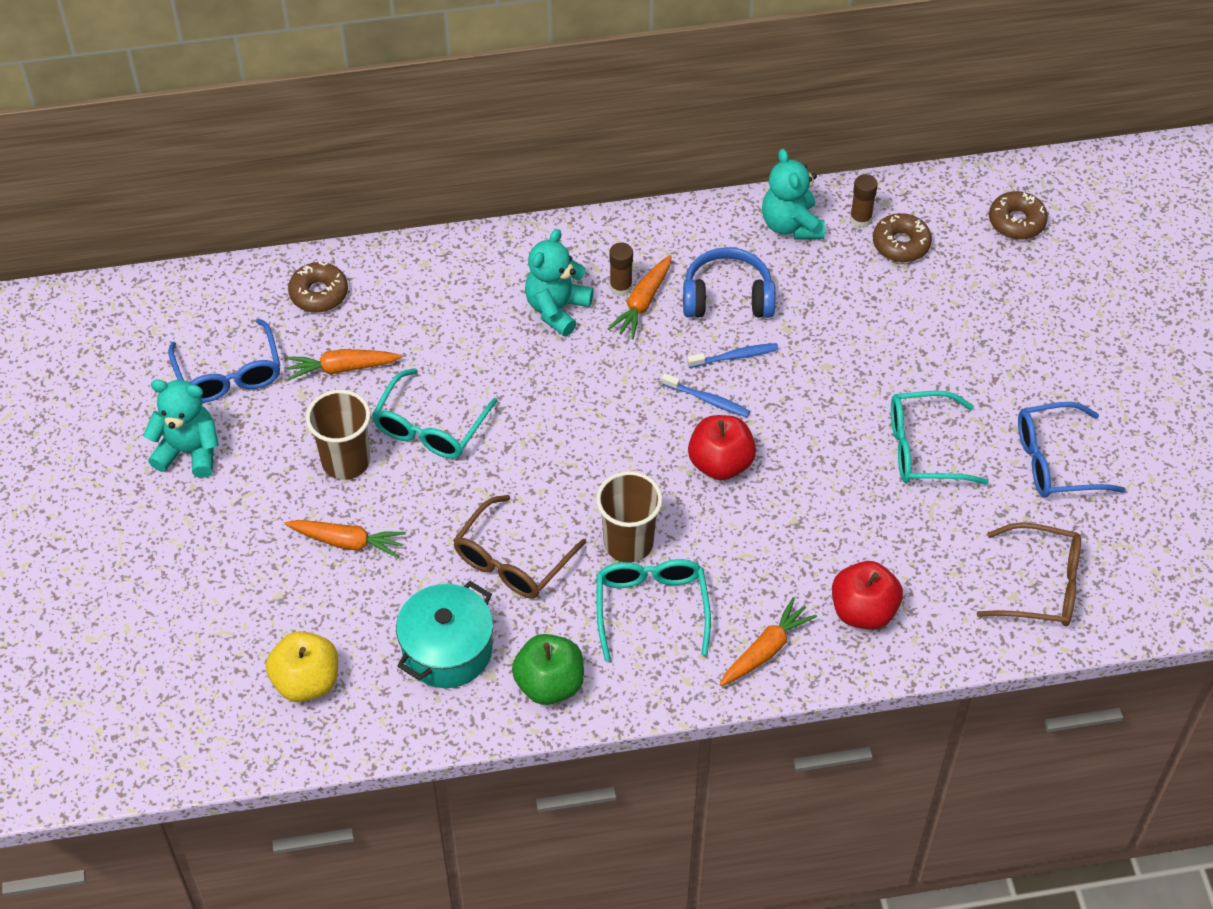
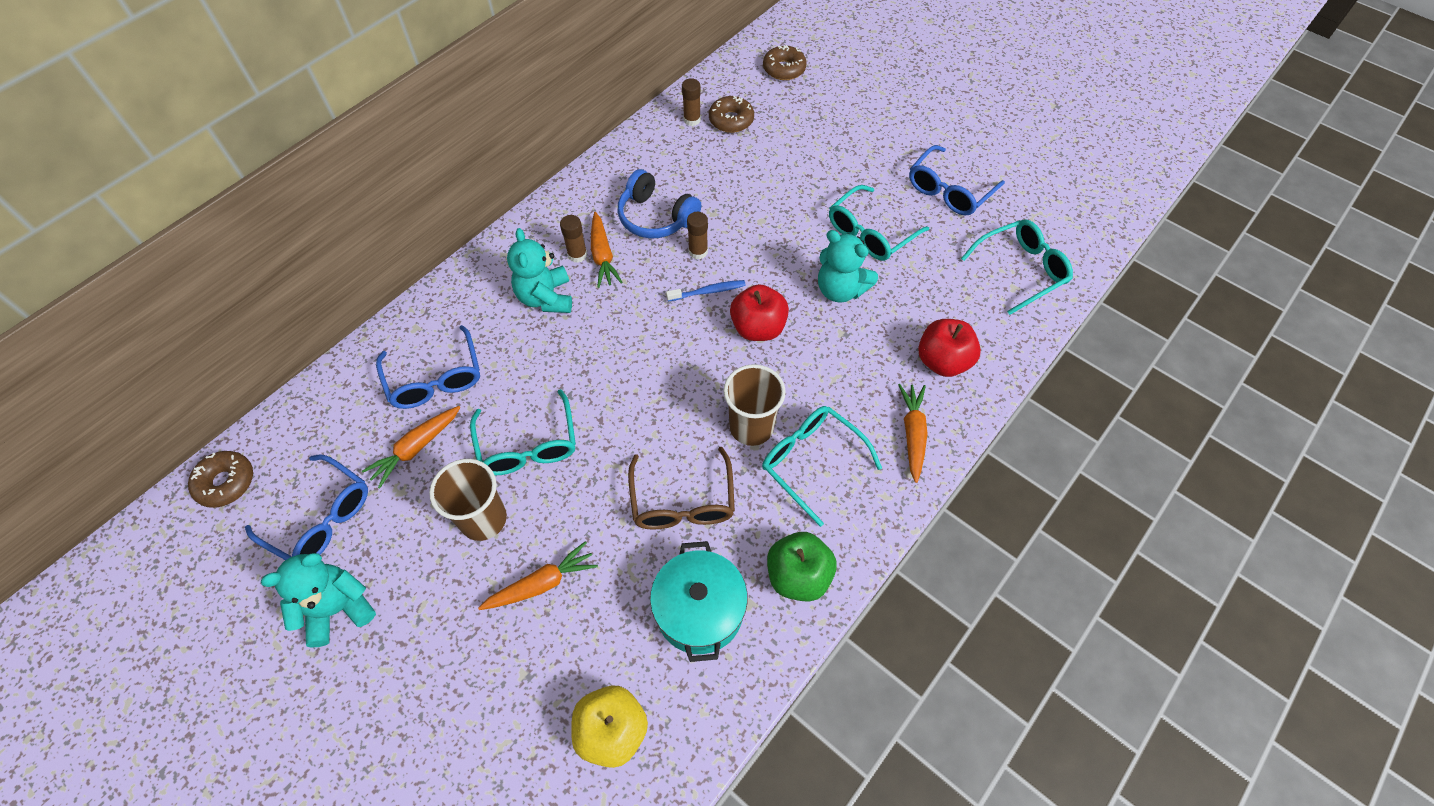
camera: 40 degrees left, 5 degrees up
(319, 293) = (346, 403): brown donut -> brown donut (226, 482)
(404, 320) = (435, 379): none -> blue glasses
(727, 297) = (656, 217): blue headphones -> blue headphones turned 105 degrees counterclockwise
(735, 356) = (698, 252): blue toothbrush -> brown glue stick
(791, 225) = (652, 148): turquoise teddy bear -> turquoise teddy bear (840, 289)
(1041, 586) = (1021, 270): brown glasses -> turquoise glasses

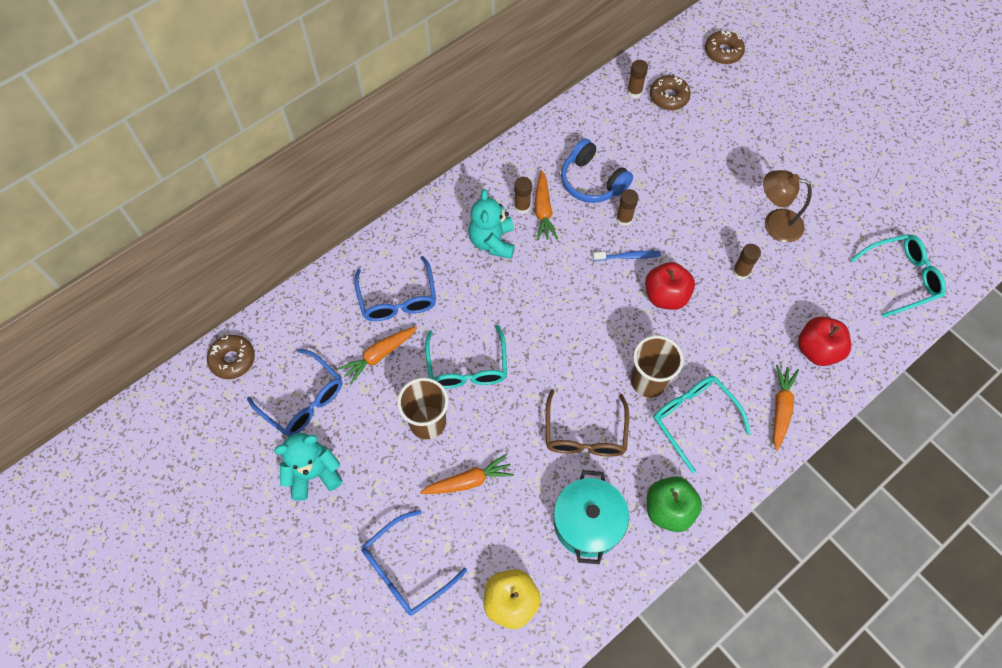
camera: 10 degrees right, 5 degrees up
(840, 289) = (740, 272): turquoise teddy bear -> brown glue stick
(870, 233) = (775, 223): turquoise glasses -> brown lamp
(949, 191) = (852, 193): blue glasses -> blue glasses (405, 570)

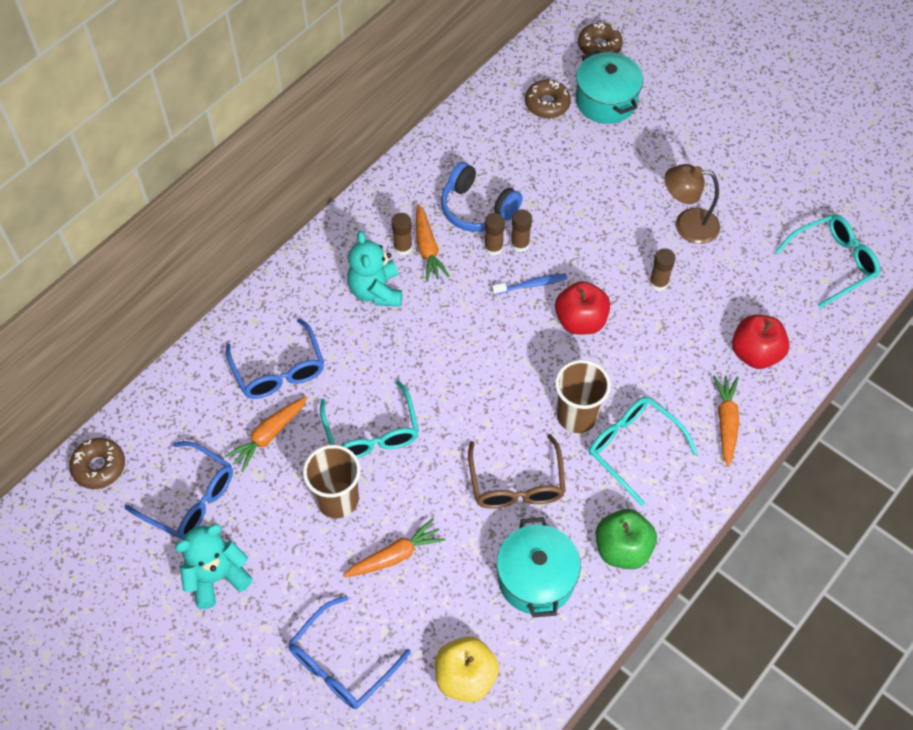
camera: 10 degrees left, 5 degrees down
(634, 92) = (507, 103): brown glue stick -> brown glue stick (493, 248)
(721, 101) = (606, 101): none -> turquoise pot

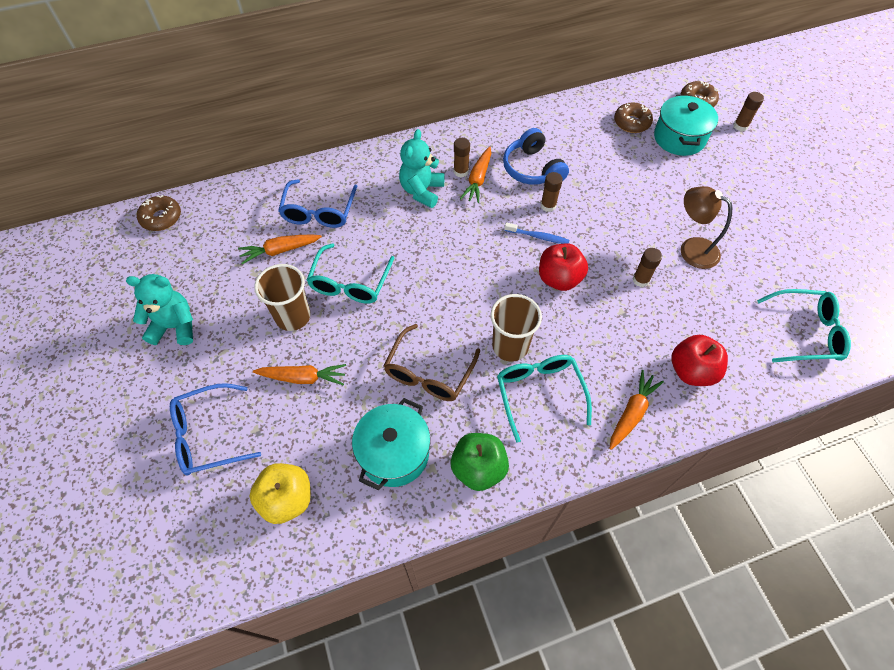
camera: 30 degrees right, 0 degrees up
(190, 499) = (199, 266): blue glasses -> none
(493, 248) = (526, 199): brown glue stick -> brown glue stick (740, 126)

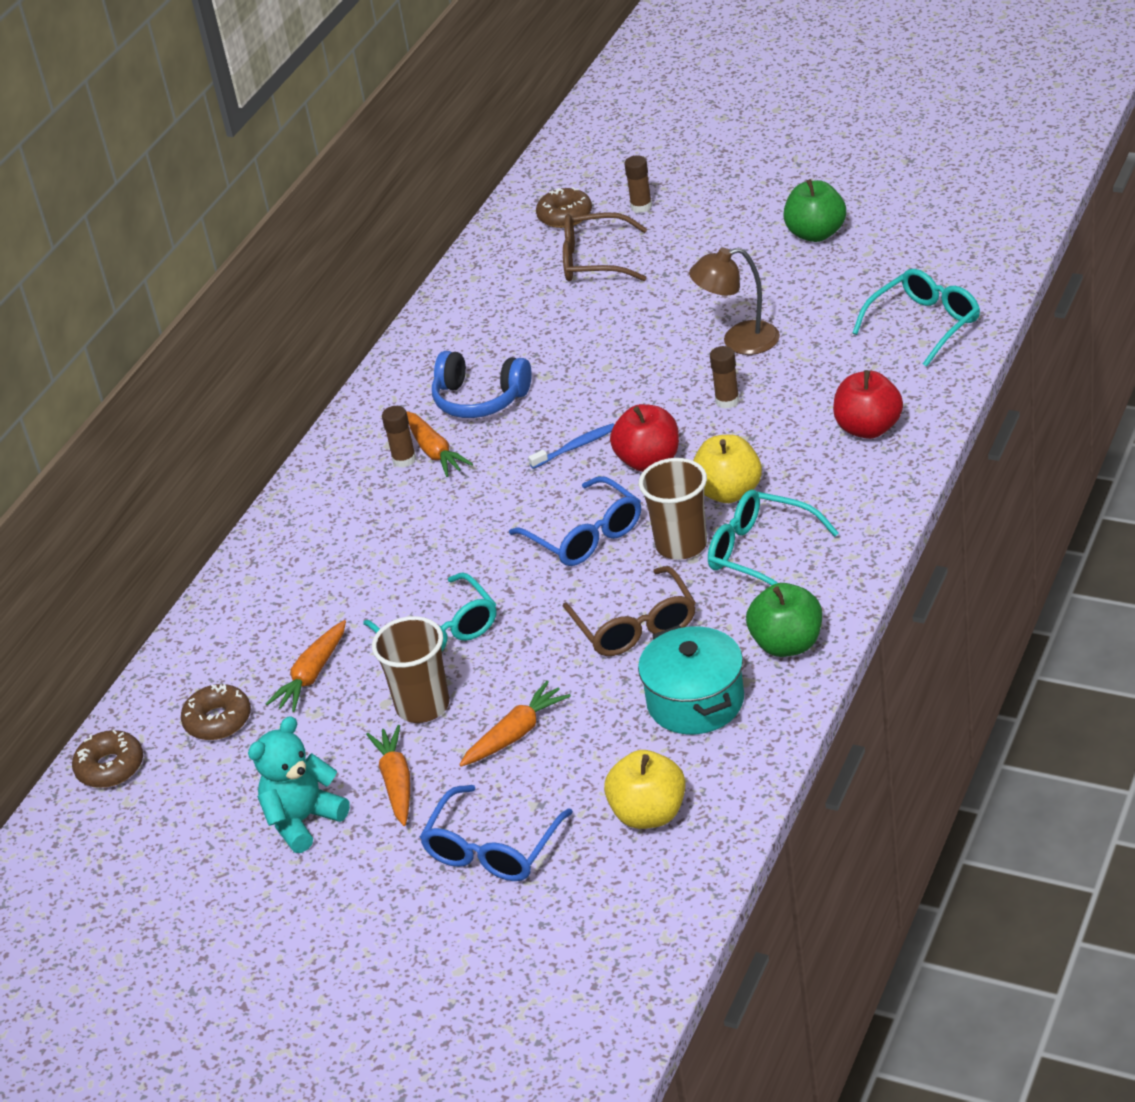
camera: 40 degrees left, 20 degrees down
(319, 212) = (299, 613): blue glasses -> blue glasses (585, 536)
(422, 191) = (388, 507): turquoise teddy bear -> none
(548, 206) = (546, 415): brown glue stick -> none
(571, 337) = (728, 492): none -> yellow apple
(631, 122) = (524, 283): brown donut -> brown donut (218, 720)
(632, 413) = (860, 497): orange carrot -> orange carrot (396, 782)
(679, 138) = (594, 261): turquoise pot -> brown glasses
(813, 219) = (816, 234): none -> green apple

